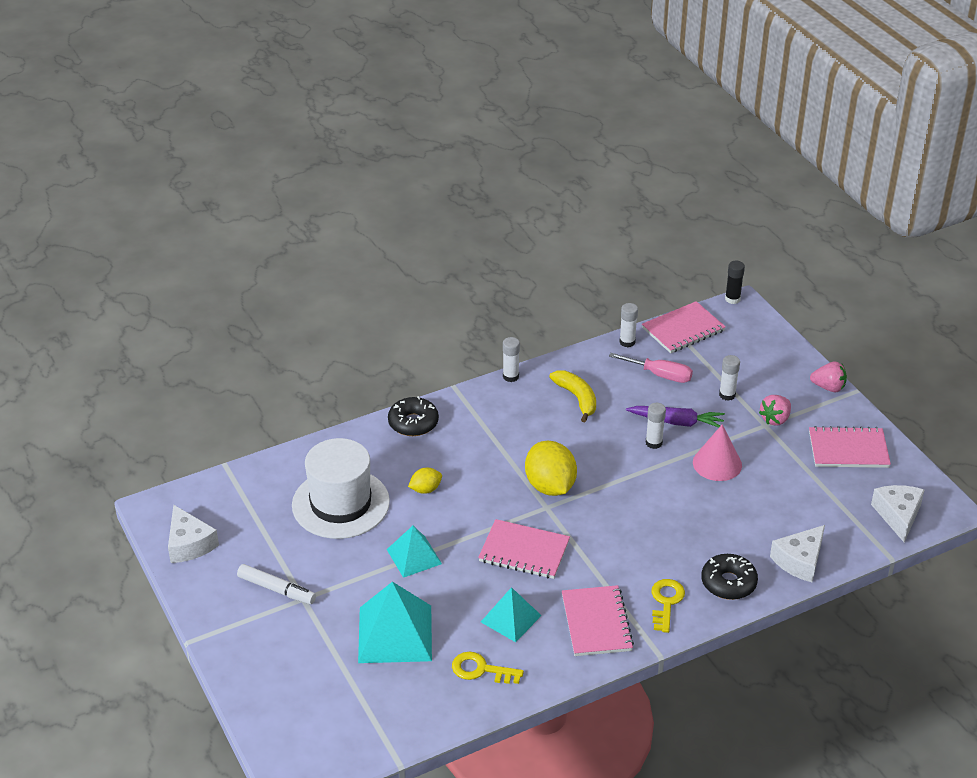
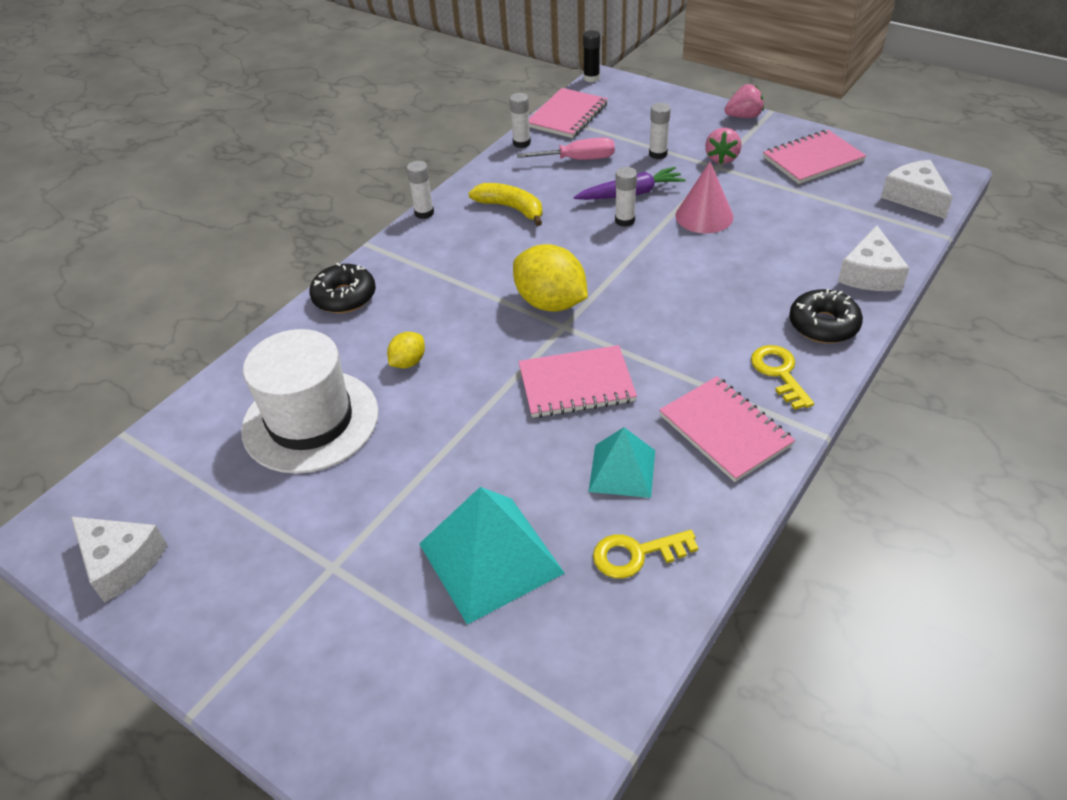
camera: 25 degrees left, 5 degrees up
(277, 589) = (287, 570): white marker -> none
(414, 556) = (447, 446): turquoise pyramid -> none

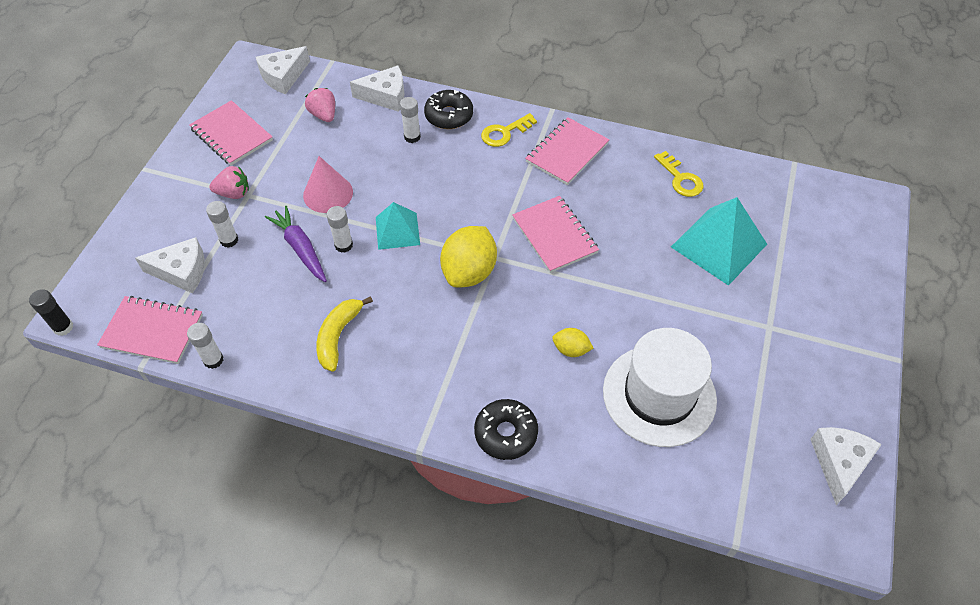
camera: 110 degrees left, 10 degrees up
(424, 213) = (358, 411): white glue stick -> white glue stick (412, 137)
(578, 159) = (244, 301): pink screwdriver -> none
(622, 470) = (621, 196): turquoise pyramid -> turquoise pyramid (397, 231)
(628, 129) = (181, 271): none -> white cheese
(744, 116) = (156, 186): pink strawberry -> pink strawberry (324, 115)

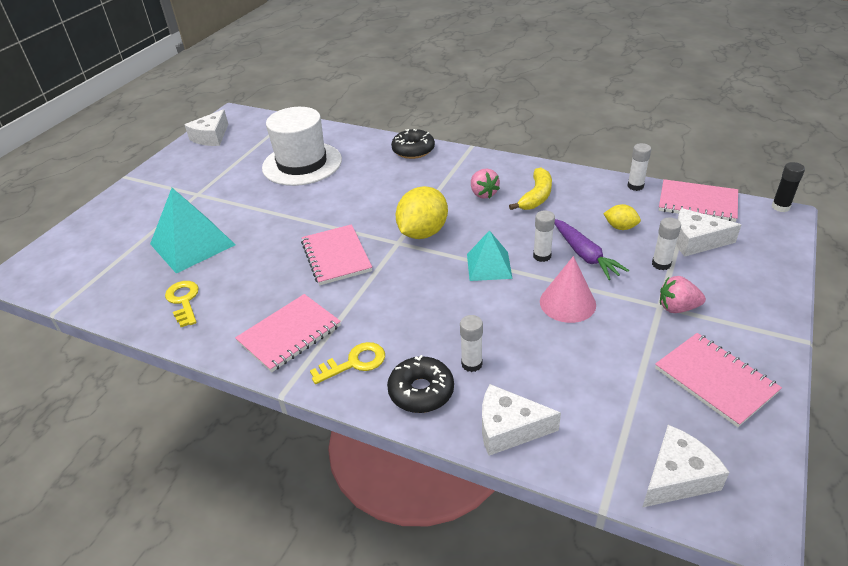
camera: 170 degrees left, 15 degrees down
(324, 115) = (594, 403): pink strawberry -> pink strawberry (483, 194)
(571, 350) = (353, 185): yellow lemon -> yellow lemon (620, 227)

